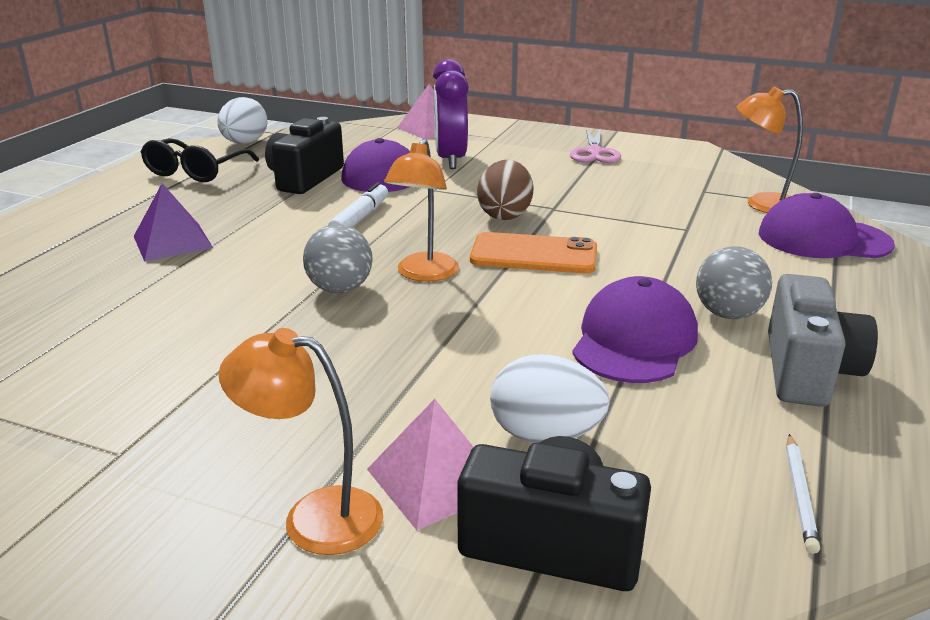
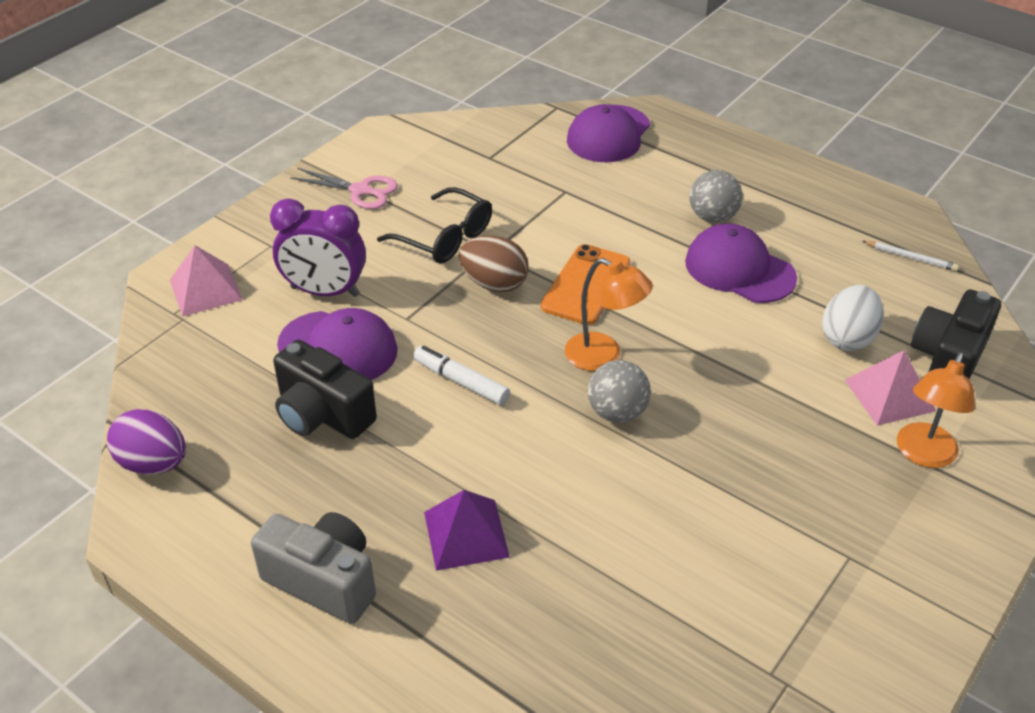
camera: 75 degrees left, 15 degrees up
(196, 171) = (241, 515): black glasses -> black glasses (444, 237)
(244, 143) = (153, 463): white egg -> purple egg
(761, 204) = (532, 138): orange lamp -> none
(808, 371) = (791, 210): grey camera -> grey camera (323, 580)

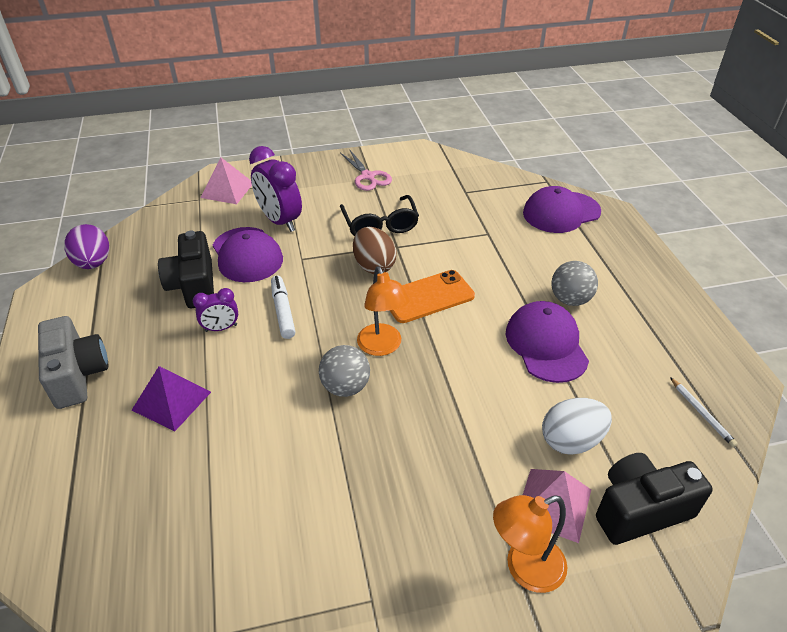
camera: 40 degrees right, 0 degrees up
(418, 437) = (221, 328): none -> purple clock

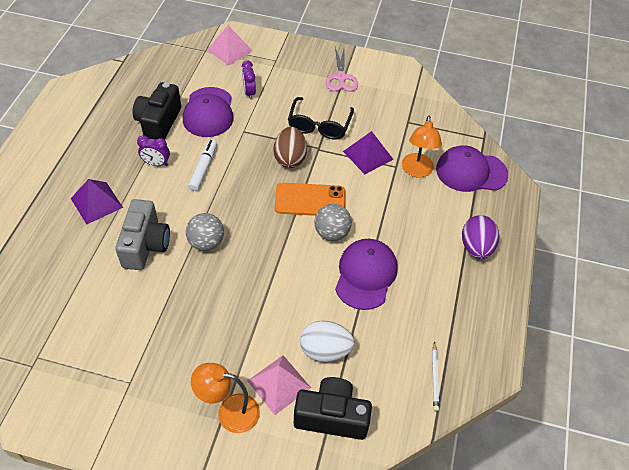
camera: 25 degrees right, 10 degrees up
(78, 375) = (53, 160): grey camera -> grey camera (145, 245)
(93, 263) = (106, 78): purple egg -> purple egg (476, 247)
(280, 221) = (249, 93): purple clock -> purple clock, size x0.55
(382, 347) = (250, 225): orange lamp -> orange lamp (417, 171)
(452, 233) = (368, 155): none -> purple pyramid
(570, 299) = (413, 248): grey ball -> grey ball (332, 233)

